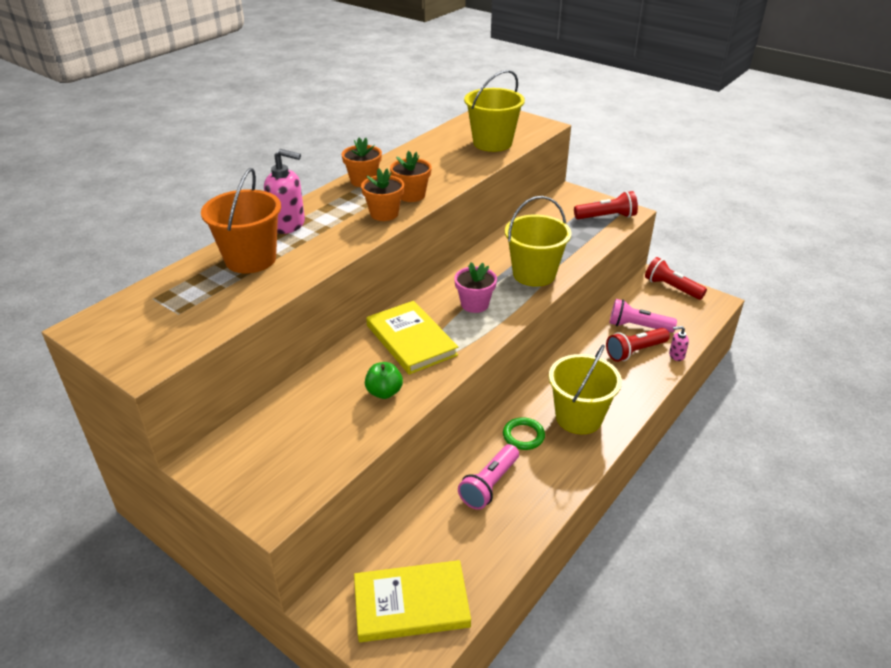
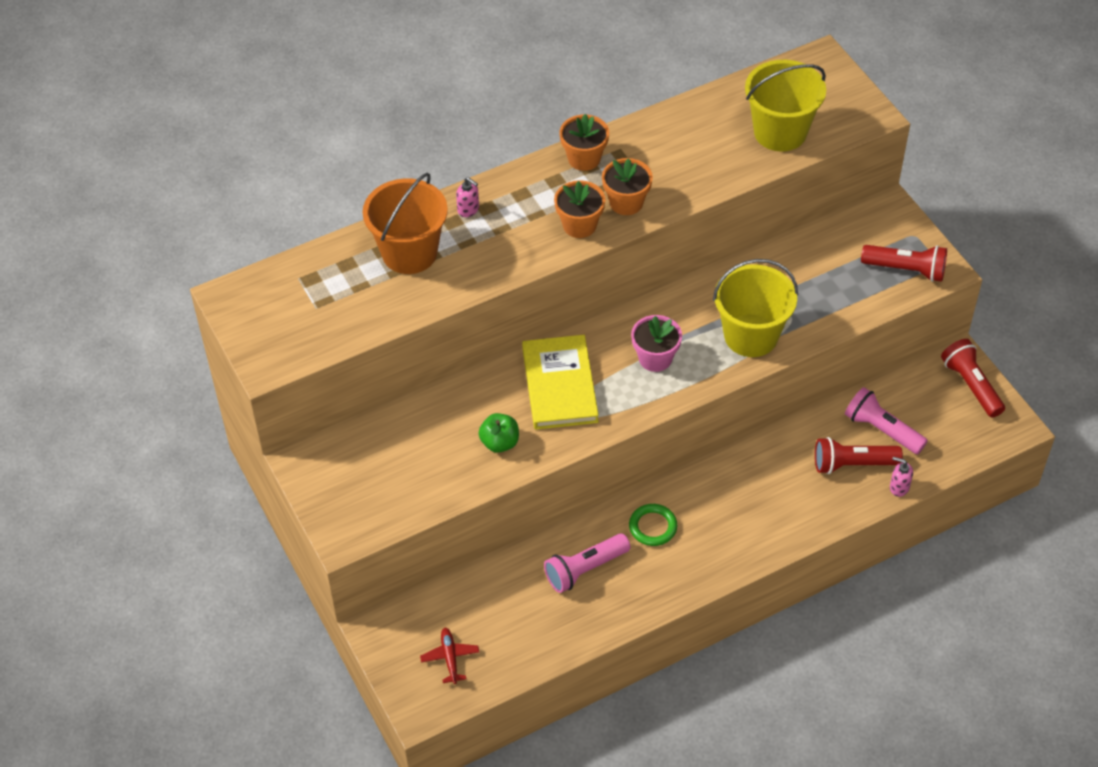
camera: 25 degrees right, 15 degrees up
(288, 224) = (468, 209): pink soap dispenser -> pink soap dispenser, size x0.51
(411, 603) = (450, 657): yellow book -> red plane
(578, 417) = (727, 526): yellow bucket -> none

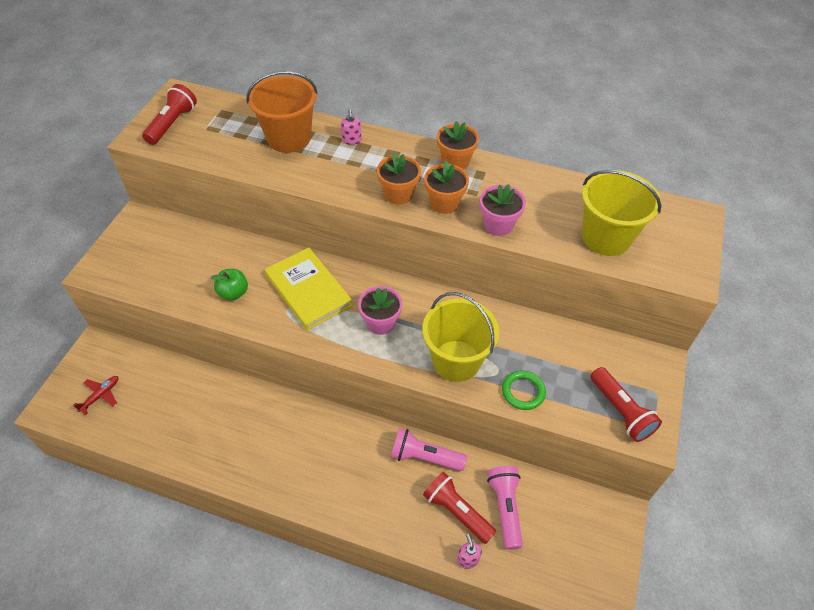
camera: 45 degrees right, 0 degrees up
(560, 385) = (308, 290): yellow book -> yellow book turned 75 degrees counterclockwise
(585, 569) = (226, 417): pink flashlight -> pink flashlight (425, 457)
(653, 527) = (292, 429): green ring -> green ring (523, 392)
(691, 187) = (498, 225): none -> pink flower pot
(971, 385) = (607, 538): red flashlight -> red flashlight (172, 124)

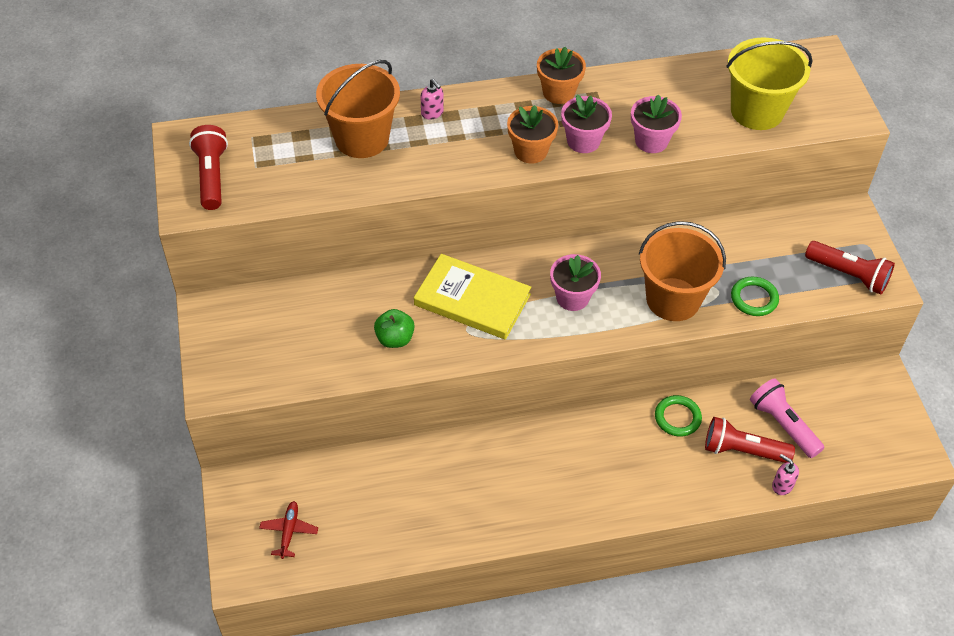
camera: 30 degrees left, 0 degrees up
(425, 457) = (677, 418): pink flashlight -> green ring
(444, 203) = (583, 141): orange flower pot -> pink flower pot
(456, 361) = (673, 299): yellow bucket -> orange bucket

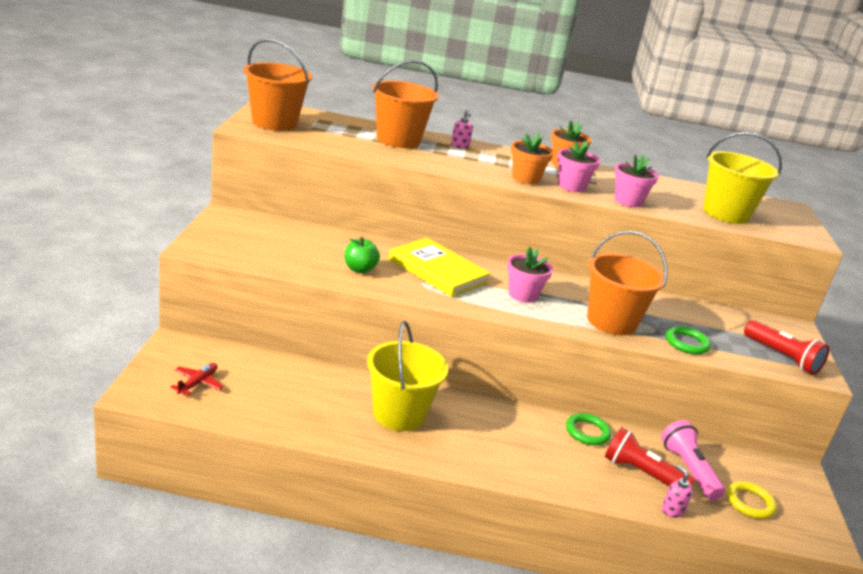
camera: 15 degrees right, 25 degrees down
(211, 176) = (274, 122): red flashlight -> orange bucket
(496, 479) = (399, 414): none -> yellow bucket
(846, 442) = (749, 503): none -> yellow ring

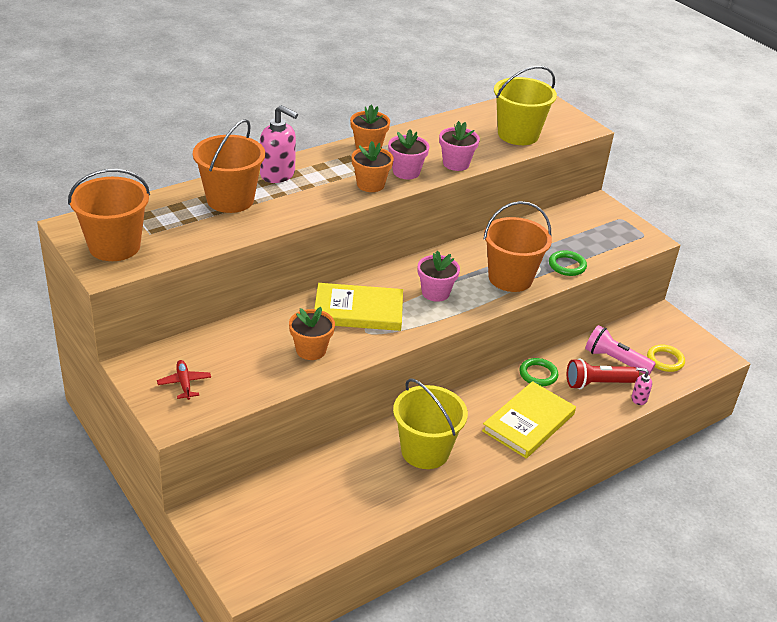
camera: 40 degrees left, 10 degrees up
(198, 383) = (271, 536): red plane -> red plane (184, 383)
(359, 269) = (311, 350): green apple -> orange flower pot
(460, 146) = (278, 174): pink soap dispenser -> pink soap dispenser, size x1.97
(524, 455) = (528, 422): none -> yellow book
(782, 357) = (621, 238): red flashlight -> none

